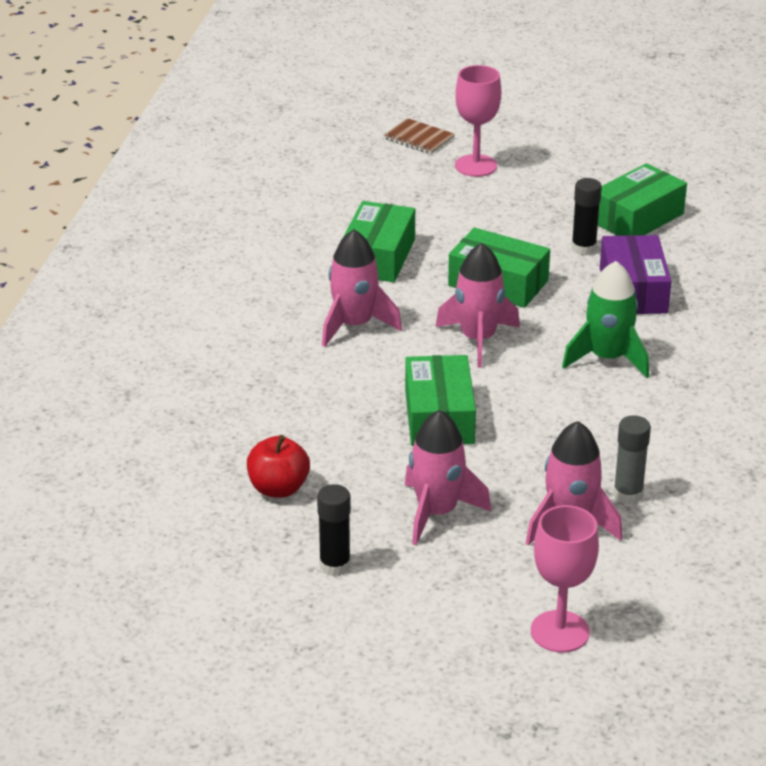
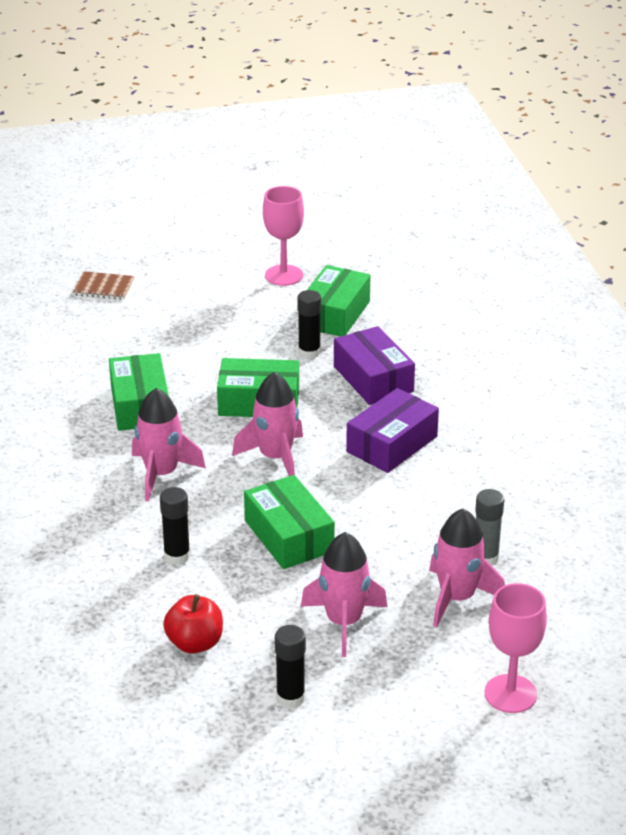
camera: 25 degrees left, 0 degrees up
(317, 404) = (177, 556): none -> black glue stick
(476, 166) = (170, 301): pink goblet -> pink goblet (284, 275)
(607, 358) = (392, 444): green rocket -> purple box

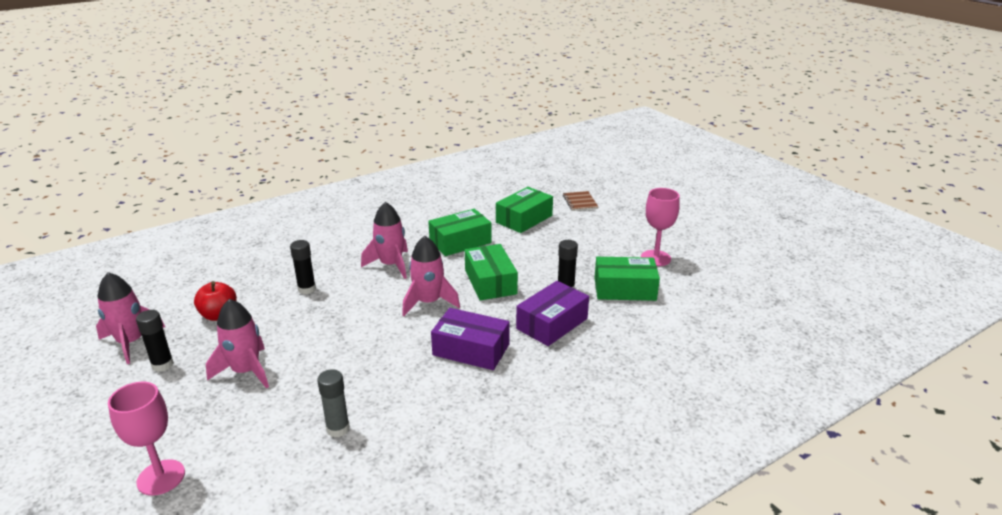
camera: 70 degrees right, 5 degrees down
(289, 536) = (340, 327): green box -> green box (524, 219)
(457, 598) = (282, 423): pink rocket -> pink rocket (131, 342)

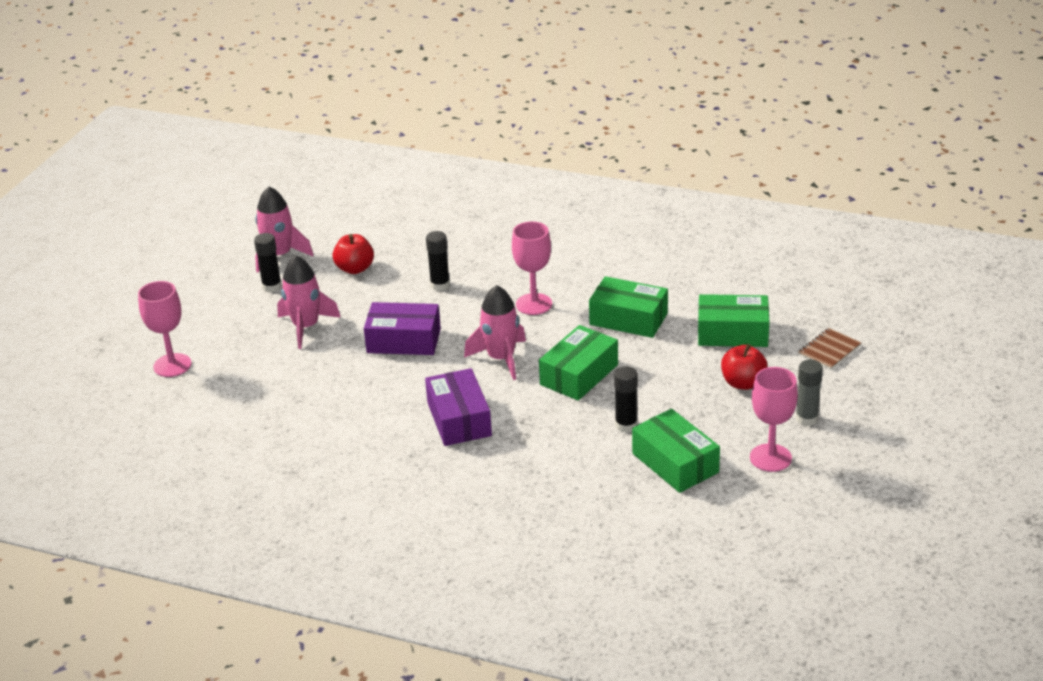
camera: 55 degrees right, 5 degrees up
(338, 429) = (291, 409): grey glue stick -> grey glue stick (806, 419)
(391, 265) = (534, 304): pink rocket -> pink goblet
(552, 323) = (554, 445): purple box -> purple box (404, 340)
(575, 236) = (743, 383): none -> red apple

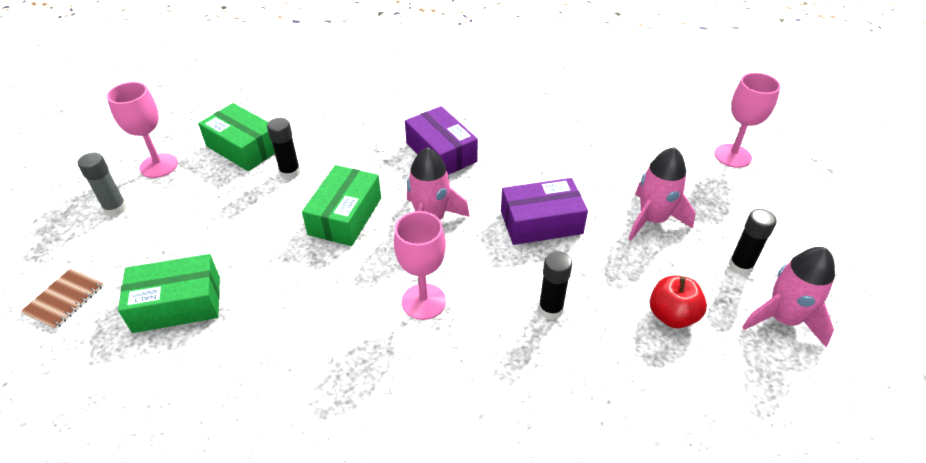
camera: 160 degrees right, 10 degrees up
(628, 319) = (304, 301): green box -> none
(743, 383) = (174, 237): red apple -> none

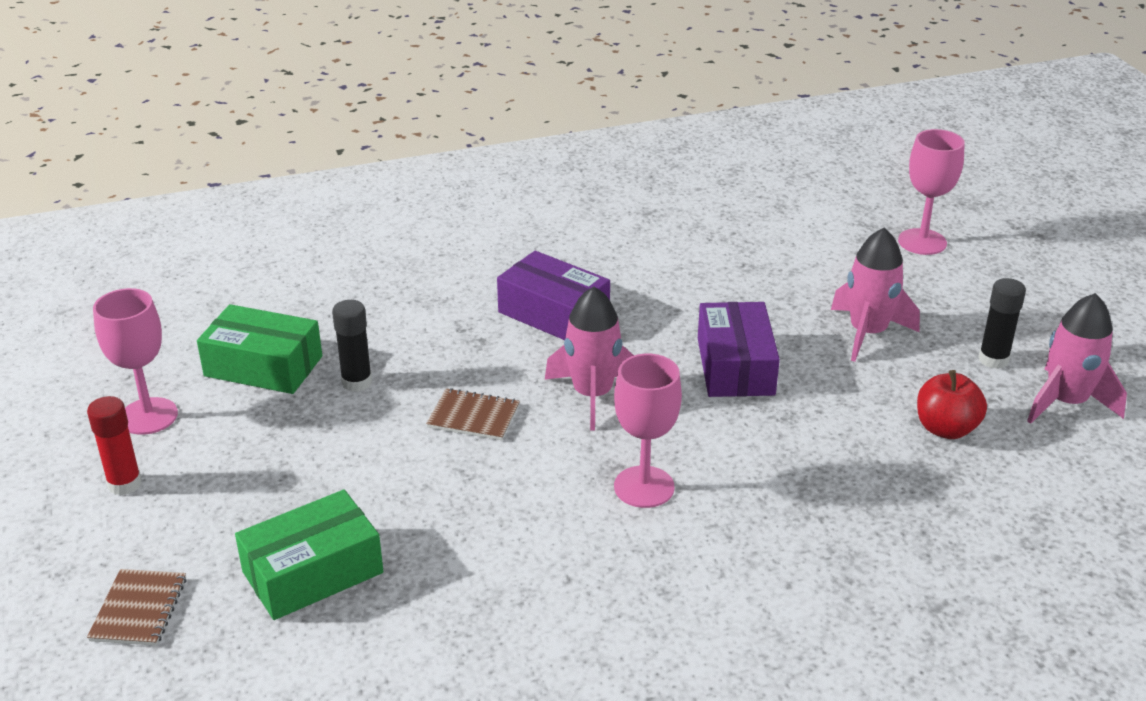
camera: 20 degrees left, 10 degrees down
(115, 208) = (124, 484): grey glue stick -> red glue stick
(345, 216) = (473, 416): green box -> brown notebook
(541, 222) = (735, 366): purple box -> purple box turned 60 degrees counterclockwise
(550, 309) = (804, 457): black glue stick -> none

